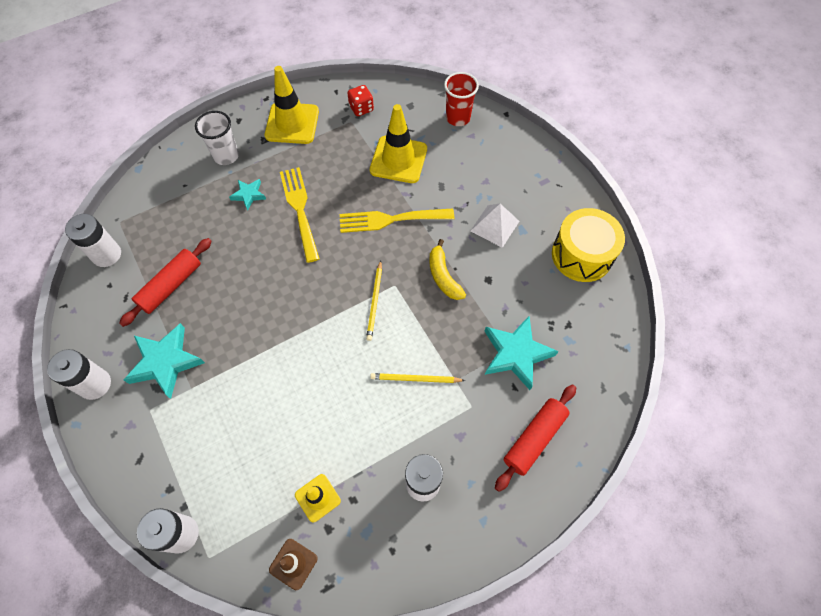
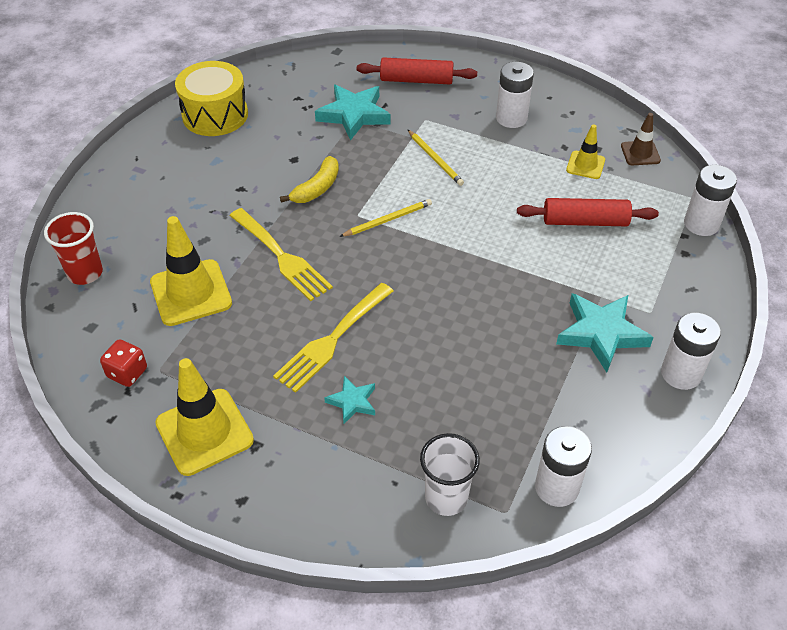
camera: 125 degrees left, 15 degrees down
(171, 286) = (528, 391): red rolling pin -> red rolling pin (585, 221)
(226, 156) = (313, 469): white cup -> white cup (446, 498)
(494, 226) = (226, 180): white pyramid -> none

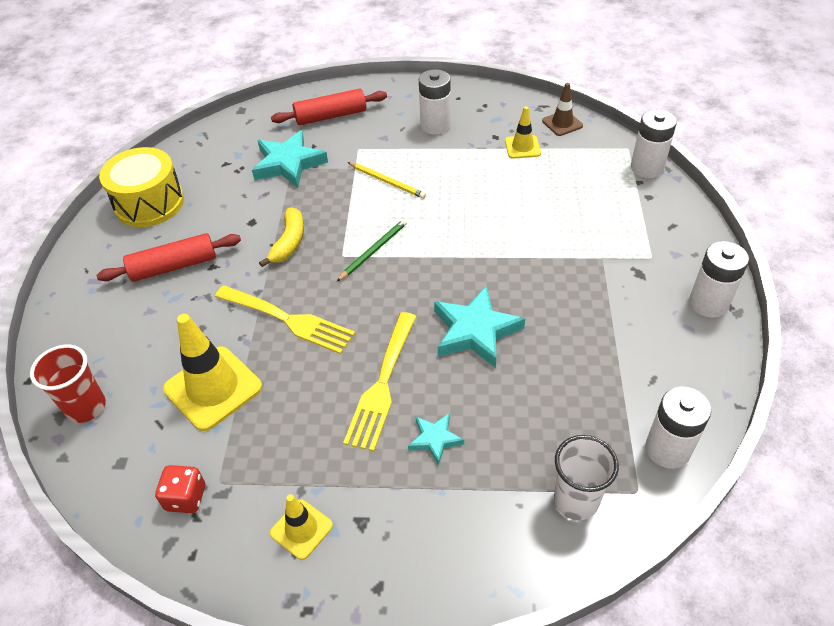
camera: 20 degrees left, 0 degrees up
(204, 432) = (301, 529): yellow traffic cone -> yellow traffic cone, size x0.55
(388, 220) = (373, 251): yellow pencil -> green pencil
(585, 221) = (550, 196): red rolling pin -> red rolling pin (174, 266)
(601, 334) = (622, 291): turquoise star -> turquoise star (475, 331)

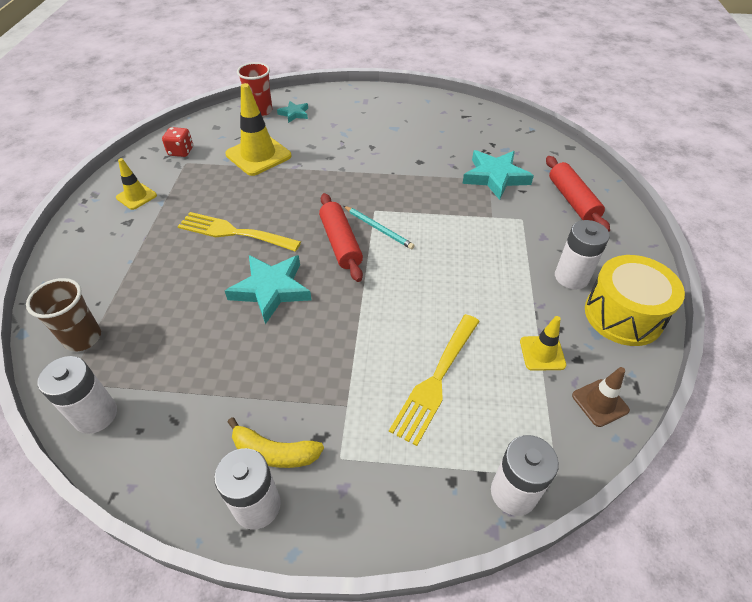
camera: 90 degrees right, 0 degrees up
(149, 203) = (442, 113): yellow drum -> yellow drum (623, 315)
(174, 266) = (374, 130): red rolling pin -> red rolling pin (340, 243)
(289, 243) = (393, 181): yellow banana -> yellow banana (274, 452)
(289, 320) = (310, 185): yellow fork -> yellow fork (436, 380)
(373, 251) = (378, 229): green pencil -> turquoise pencil
(387, 182) = (472, 238): yellow pencil -> none
(435, 439) = (174, 259): turquoise star -> turquoise star (294, 114)
(576, 500) = (83, 338): white cup -> brown cup

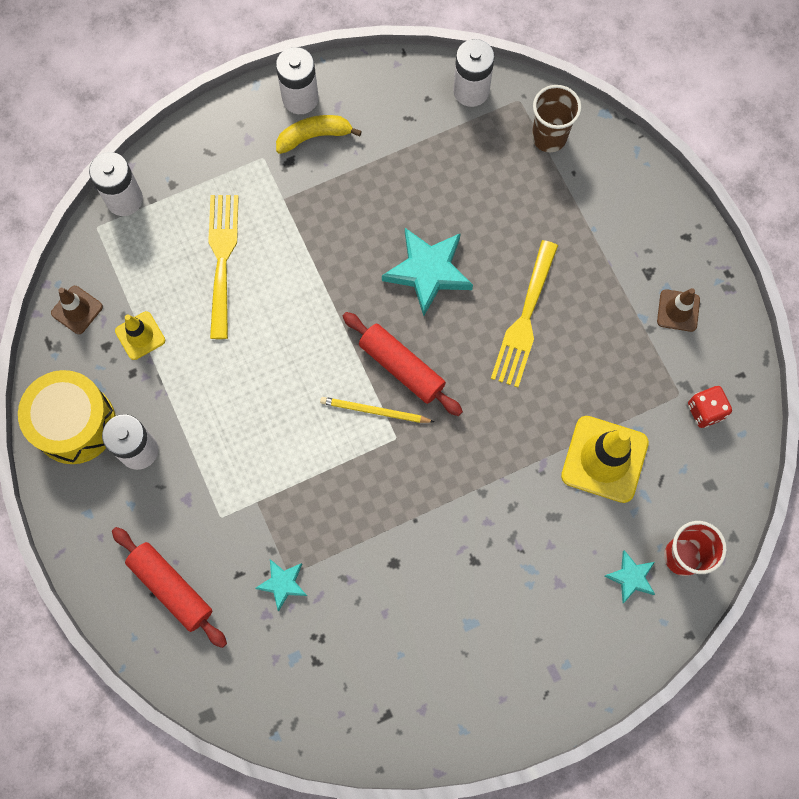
camera: 150 degrees right, 25 degrees up
(136, 196) = (678, 310): yellow traffic cone -> brown traffic cone
(233, 232) = (525, 320): yellow fork -> yellow fork turned 120 degrees clockwise
(378, 229) = (374, 411): turquoise pencil -> yellow pencil
(495, 177) = (283, 584): turquoise star -> turquoise star, size x0.54

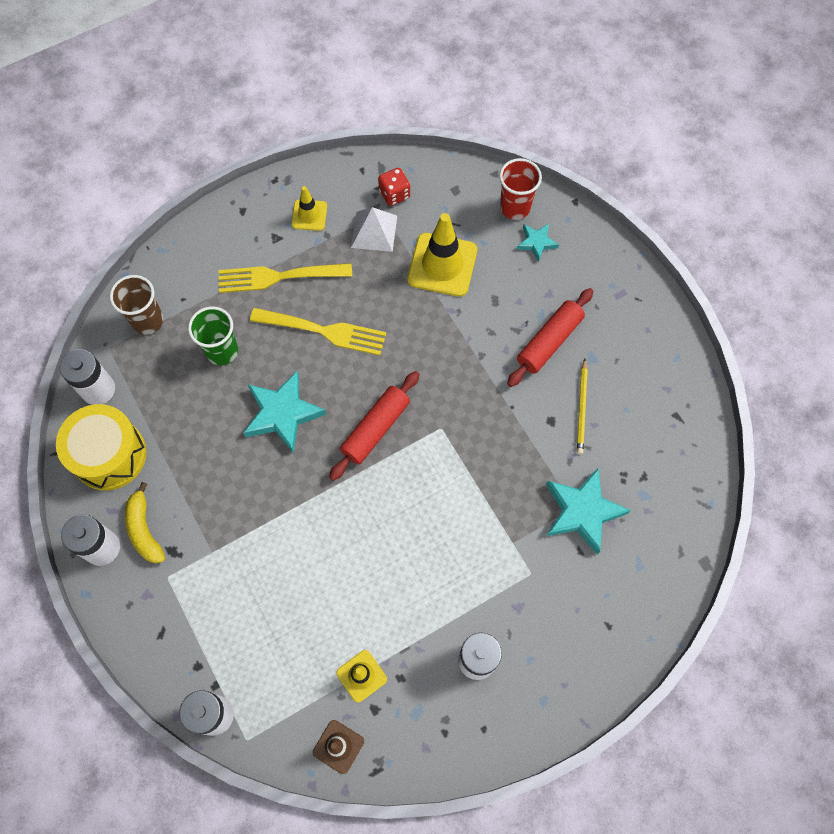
camera: 95 degrees left, 5 degrees down
(75, 424) = (457, 729): yellow drum -> yellow drum (109, 455)
(171, 588) = (601, 610): red rolling pin -> red rolling pin (549, 342)
(222, 258) = (277, 604): yellow fork -> yellow fork (278, 277)
(283, 584) = (582, 511): turquoise star -> turquoise star, size x1.86
(374, 411) = (418, 448): yellow pencil -> yellow pencil (581, 408)
(507, 212) = (222, 351): none -> green cup
(653, 383) = (374, 231): none -> white pyramid
(678, 310) = (309, 215): brown traffic cone -> yellow traffic cone

